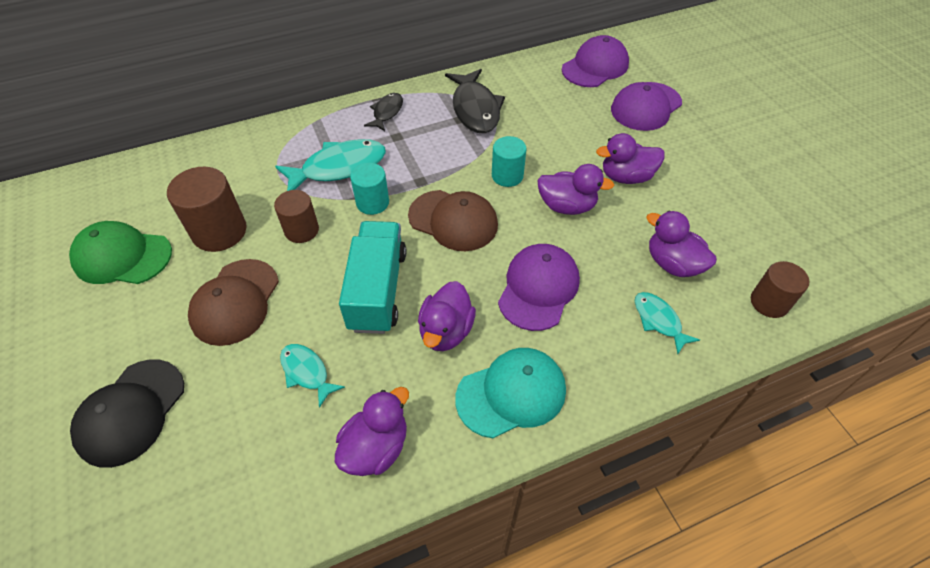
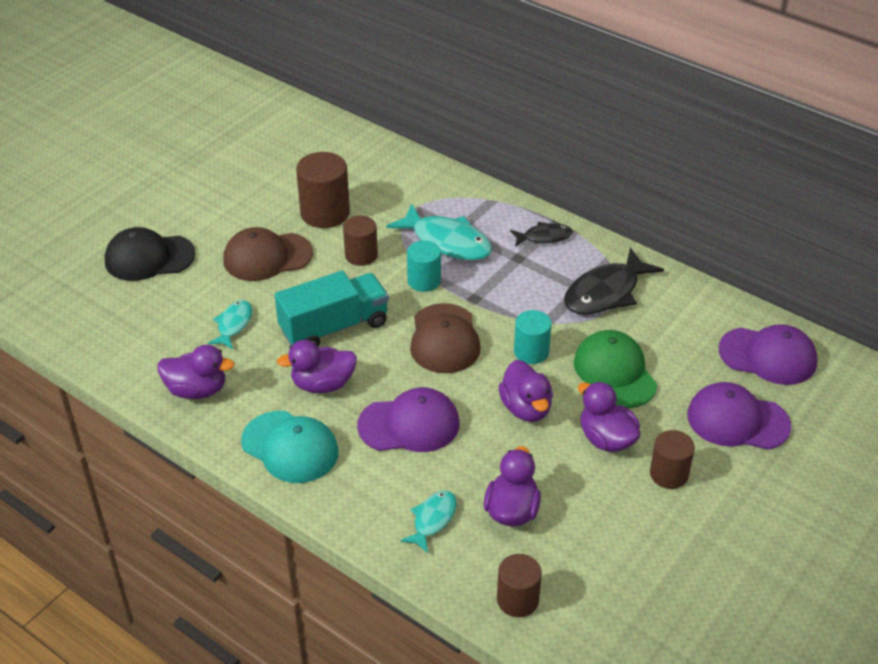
camera: 60 degrees right, 10 degrees down
(122, 256) = (265, 180): green cap -> green cap (614, 372)
(678, 161) = (669, 474): none -> brown cylinder

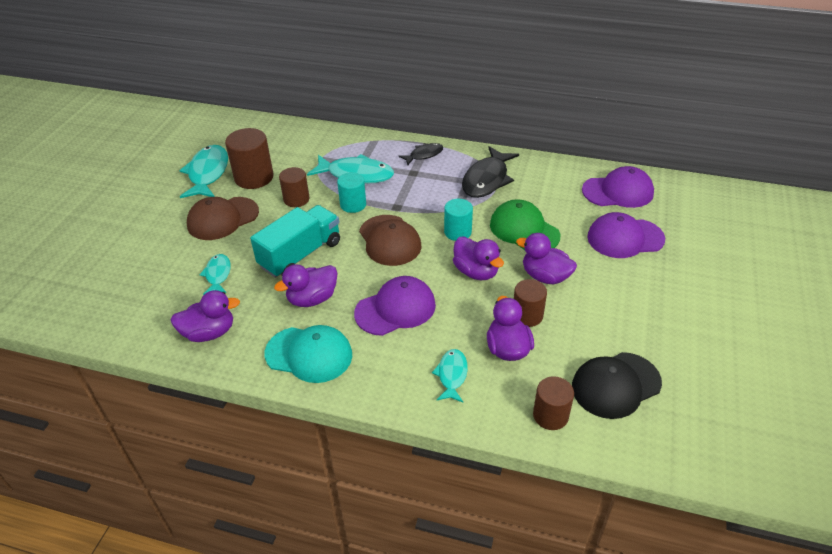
camera: 20 degrees left, 0 degrees up
(149, 258) = (124, 243): black cap -> black cap (615, 385)
(274, 193) = (208, 173): none -> turquoise fish
(669, 474) = (602, 288): brown cylinder -> brown cylinder (527, 315)

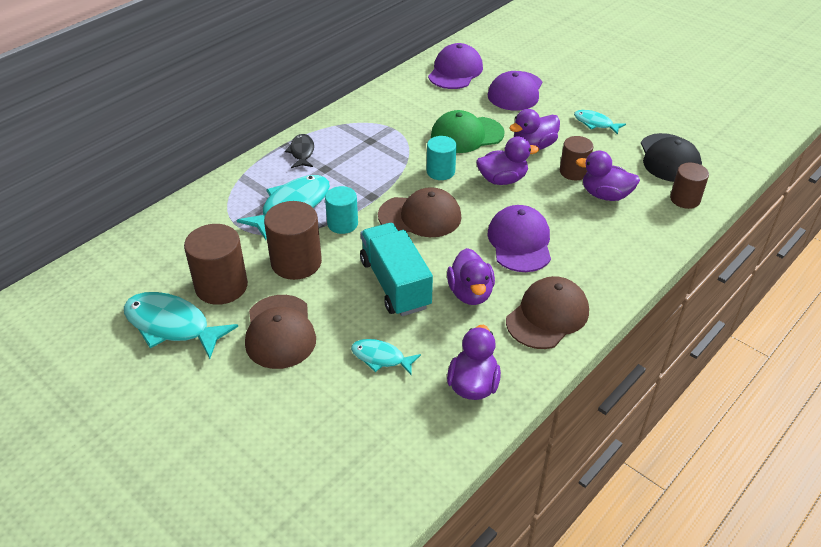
camera: 65 degrees left, 0 degrees up
(296, 199) = (296, 262): brown cylinder -> brown cylinder, size x1.56
(309, 354) = (547, 316): turquoise cap -> brown cap
(452, 375) = (619, 235): turquoise fish -> turquoise fish (595, 123)
(487, 180) = (378, 129): black fish -> none

